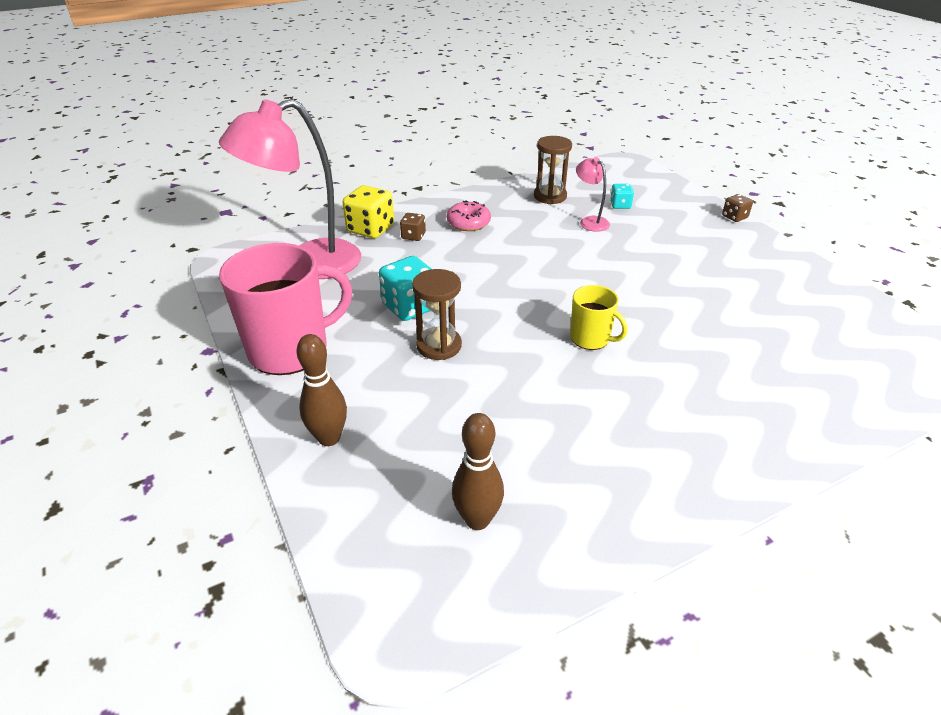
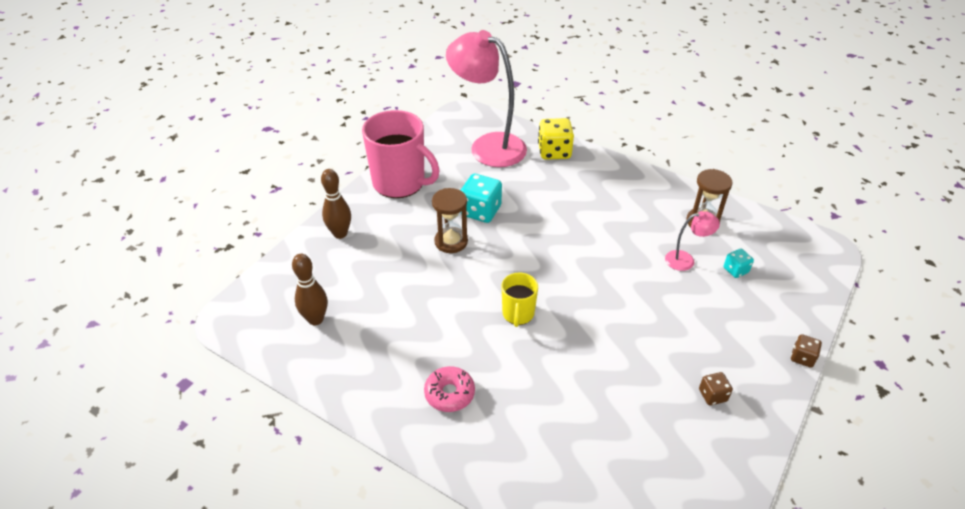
camera: 60 degrees right, 5 degrees up
(413, 236) = (565, 175): brown dice -> brown dice (712, 395)
(468, 223) = (611, 194): pink donut -> pink donut (449, 393)
(590, 221) = (686, 260): pink lamp -> pink lamp turned 60 degrees clockwise

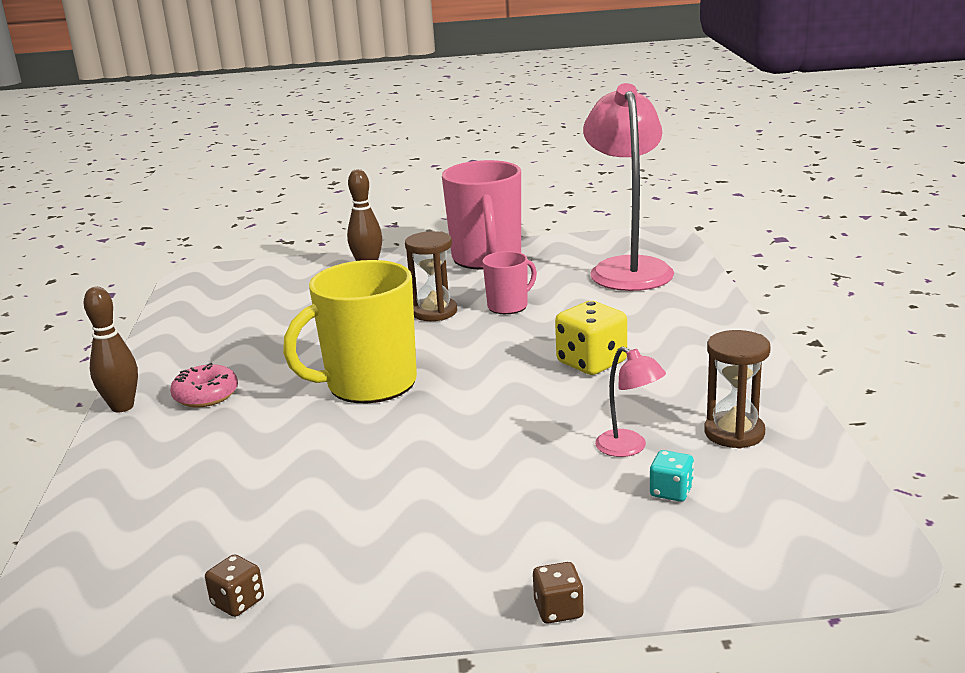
camera: 55 degrees right, 20 degrees down
(315, 319) = (238, 304): brown bowling pin -> brown bowling pin (122, 407)
(480, 211) = (508, 306): turquoise dice -> pink mug
(518, 314) = (369, 384): yellow mug -> yellow mug, size x1.94
(554, 152) = (690, 300): yellow dice -> yellow dice (591, 362)
(712, 395) = (383, 555): brown dice -> brown dice (238, 602)

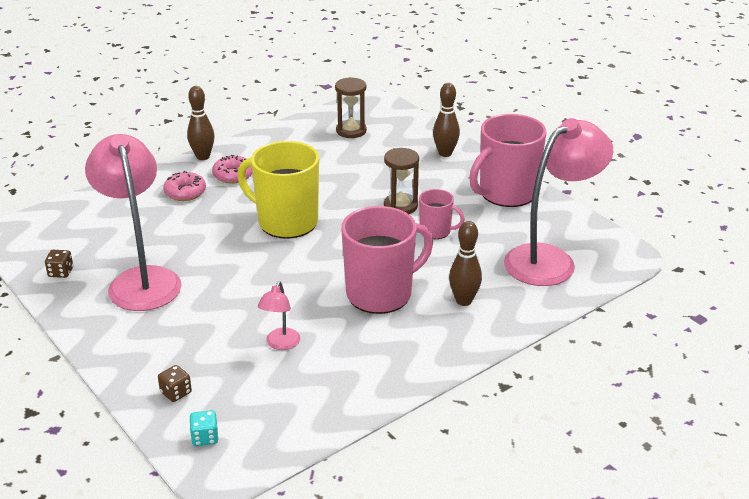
camera: 55 degrees right, 10 degrees up
(189, 440) = (185, 192): none -> pink donut
(358, 525) = (141, 280): none -> pink lamp
(558, 610) = (106, 371): brown dice -> brown dice (176, 392)
(591, 362) = (381, 293): yellow dice -> pink mug
(653, 323) = (464, 301): none -> brown bowling pin
(671, 491) = (241, 375): turquoise dice -> turquoise dice (205, 437)
(734, 433) = (329, 381): brown hourglass -> brown hourglass (351, 131)

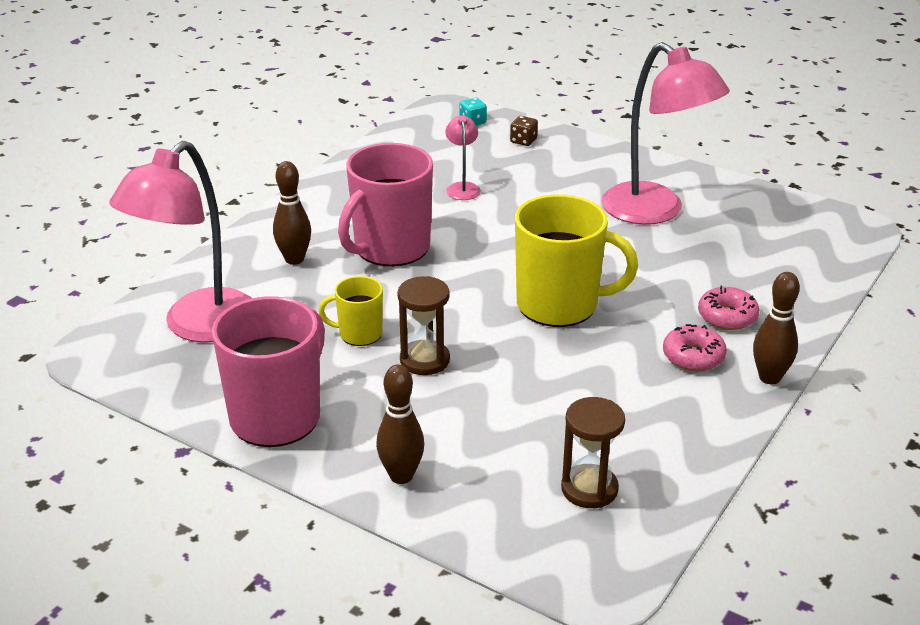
camera: 160 degrees right, 0 degrees up
(61, 272) = (745, 202): brown dice -> none
(436, 231) = (359, 334): pink mug -> yellow mug

